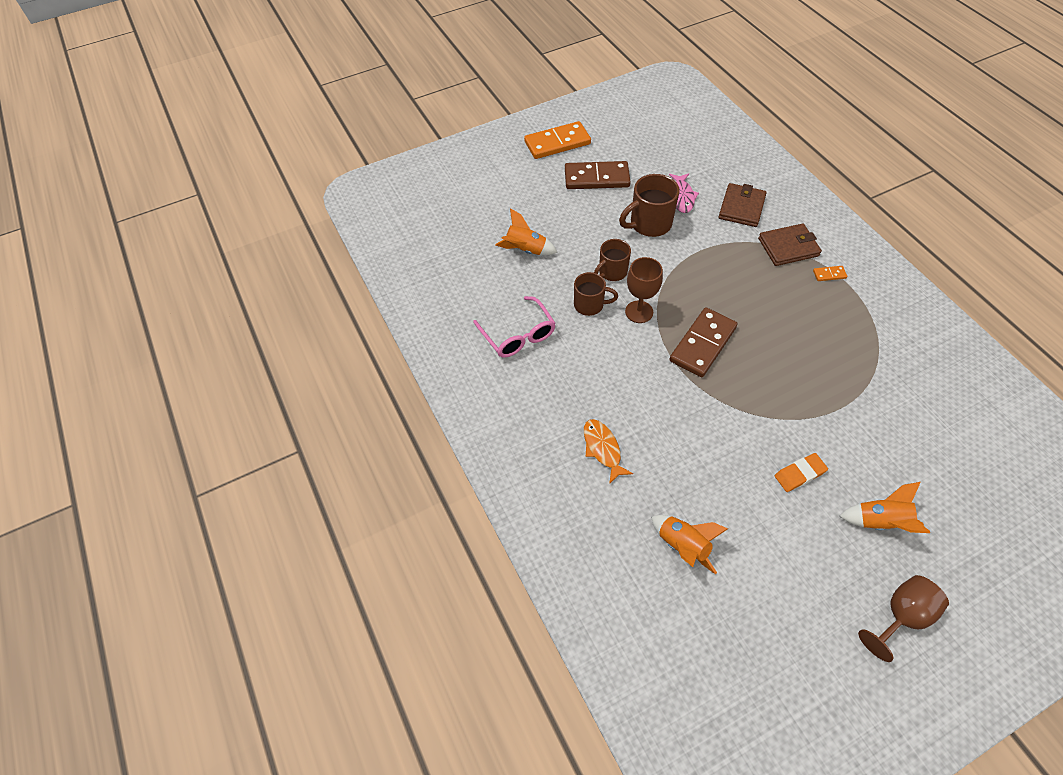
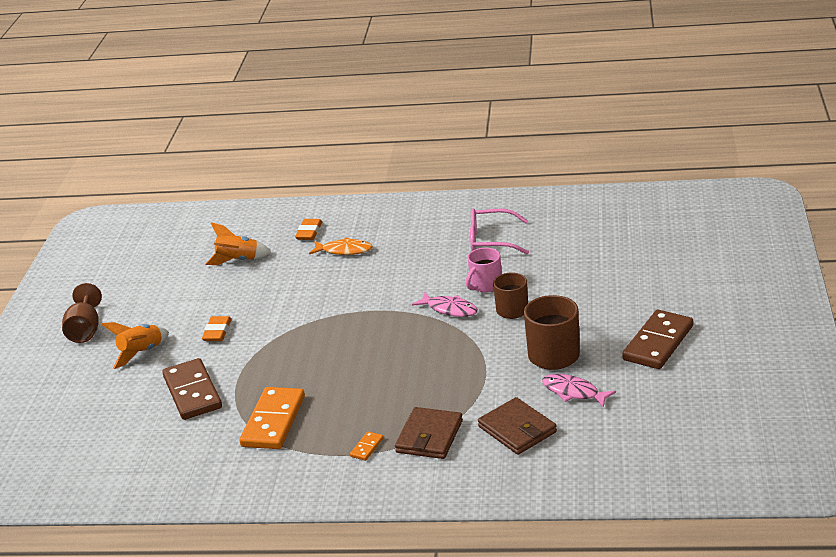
camera: 125 degrees right, 25 degrees down
(525, 250) = (589, 269): orange rocket -> none
(557, 143) = (745, 334): orange domino -> orange domino (273, 421)
(589, 507) = (309, 232): none -> orange eraser
(590, 305) = (485, 285): brown mug -> pink mug
(639, 312) = (449, 309): brown goblet -> pink fish
(703, 344) = (378, 331): brown domino -> brown domino (192, 392)

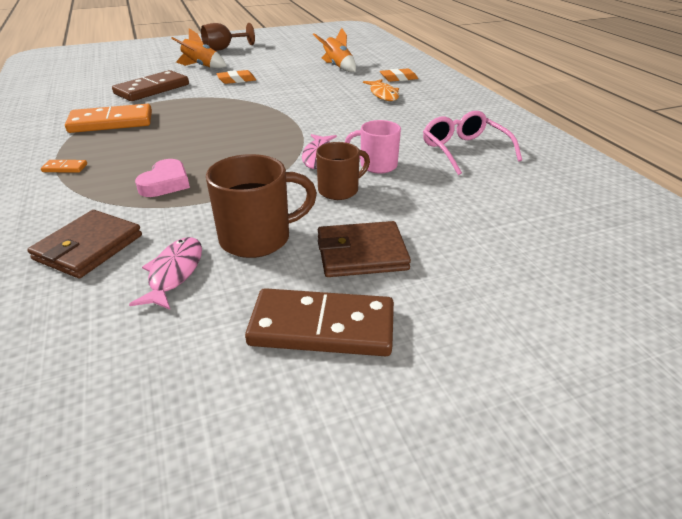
camera: 60 degrees right, 5 degrees up
(429, 436) = (80, 195): brown wallet -> brown wallet (361, 253)
(440, 391) = (165, 183): none -> pink heart

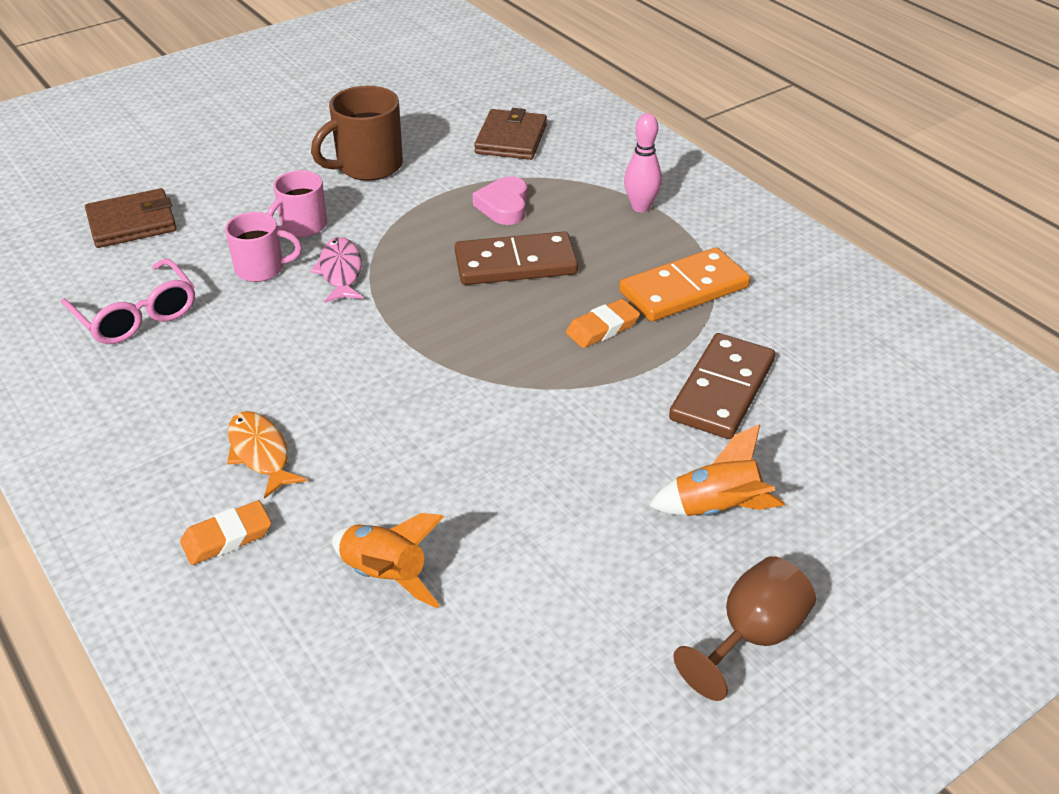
camera: 165 degrees right, 5 degrees up
(65, 168) = (640, 207): orange domino -> pink bowling pin
(174, 273) = (421, 132): pink fish -> none
(236, 80) = (587, 457): orange eraser -> orange eraser (602, 328)
(322, 327) = (291, 118): brown domino -> brown domino (515, 263)
(339, 190) = (302, 226): brown mug -> pink mug
(361, 253) = (268, 167): brown wallet -> brown wallet (132, 223)

